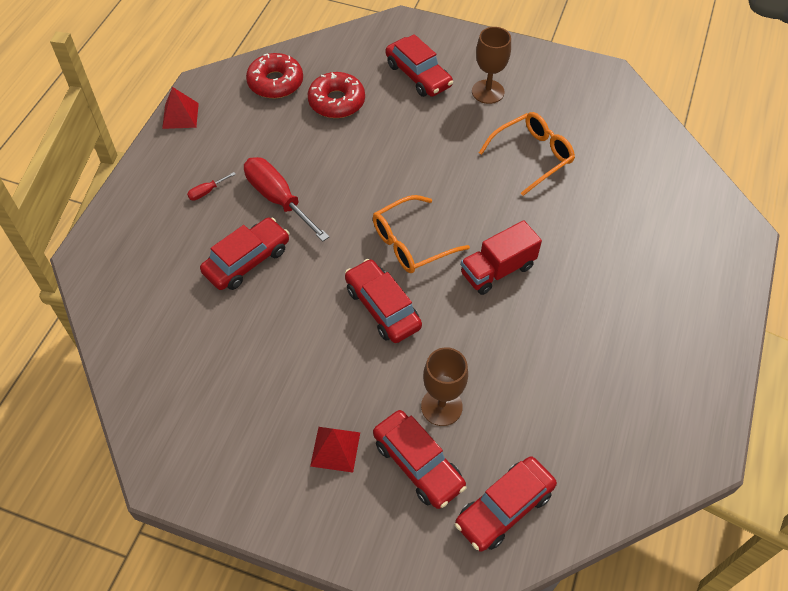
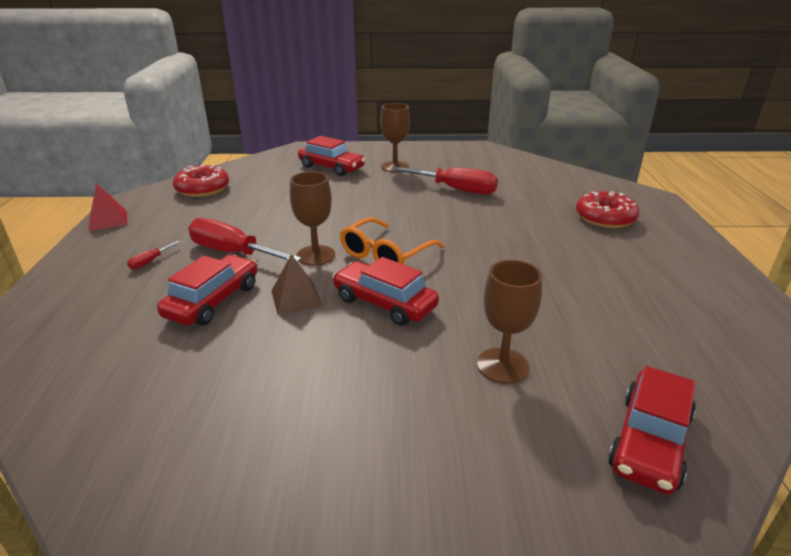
camera: 20 degrees left, 25 degrees down
(313, 278) = (296, 298): none -> brown pyramid
(335, 449) = (402, 443): red pyramid -> none
(336, 102) = (266, 190): red donut -> red donut (605, 218)
(348, 225) = (316, 255): none -> brown goblet
(418, 464) = (515, 427): red car -> none
(497, 270) = (479, 255): red truck -> none
(532, 156) = (456, 190): orange glasses -> red screwdriver

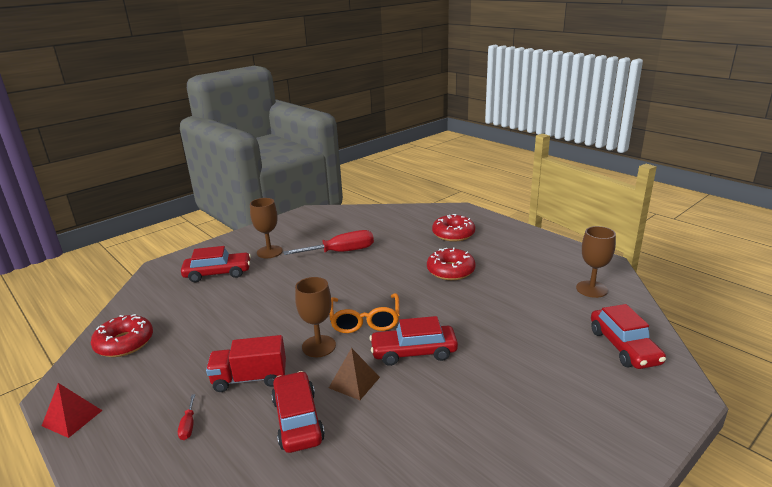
camera: 40 degrees left, 5 degrees down
(232, 252) = (250, 378): red screwdriver -> red truck
(502, 365) = (524, 350): brown goblet -> brown goblet (591, 289)
(543, 250) = (450, 271): none -> red donut

